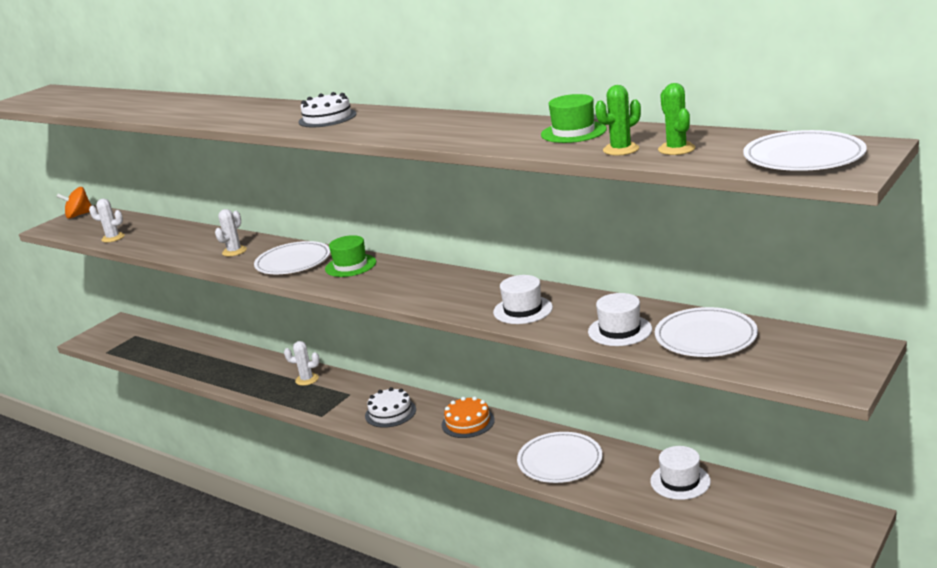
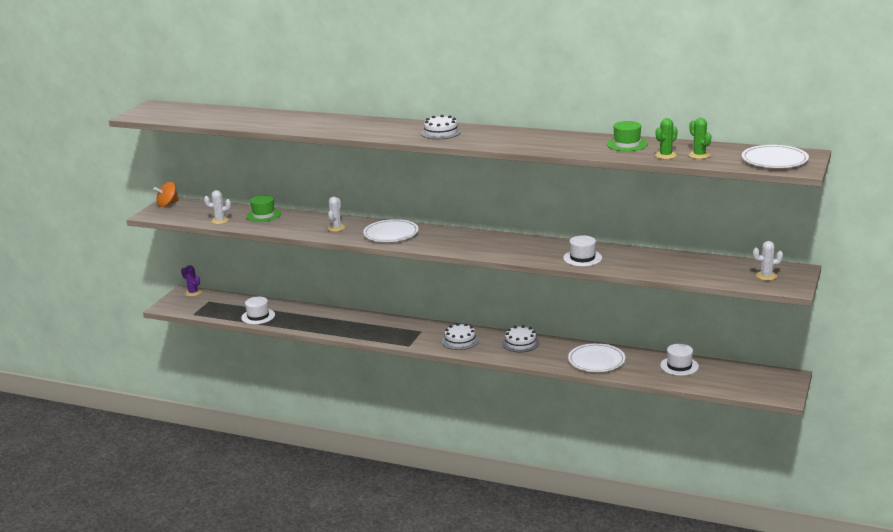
camera: 15 degrees left, 0 degrees up
(127, 323) = (193, 293): none -> purple cactus
(307, 379) = (380, 324): white cactus -> white cactus (766, 276)
(350, 265) = (438, 235): green hat -> green hat (263, 215)
(468, 422) = (520, 343): orange cake -> white cake
(620, 330) = (652, 267): white hat -> white hat (258, 316)
(705, 337) = (706, 268): white plate -> none

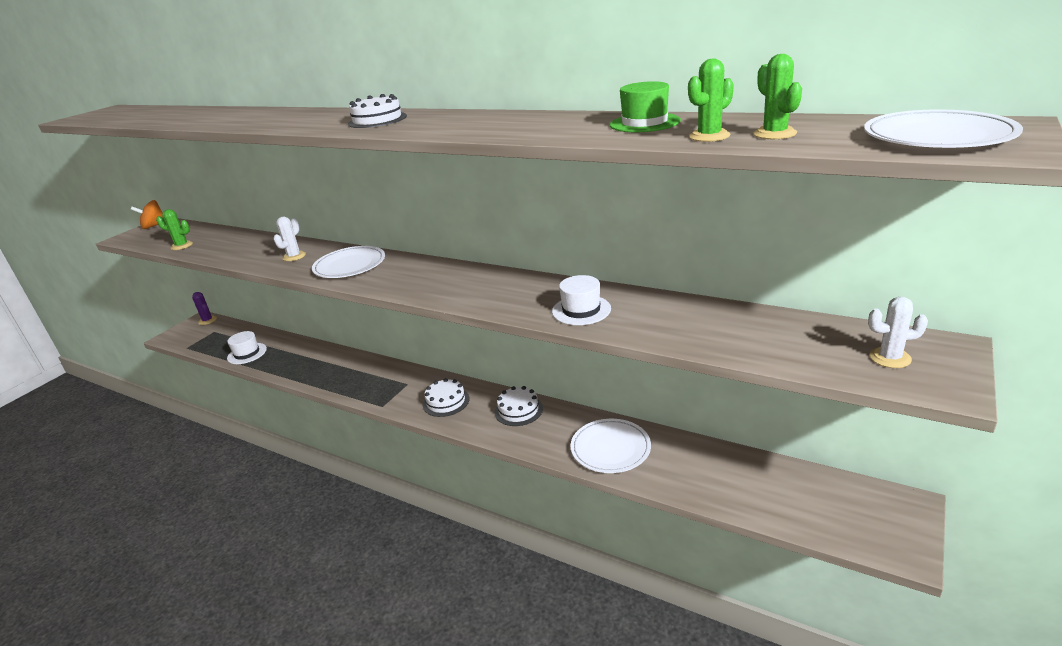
camera: 10 degrees right, 5 degrees up
(220, 221) = (182, 246): white cactus -> green cactus
(263, 215) = (233, 239): green hat -> none
(679, 366) = (729, 468): white hat -> none

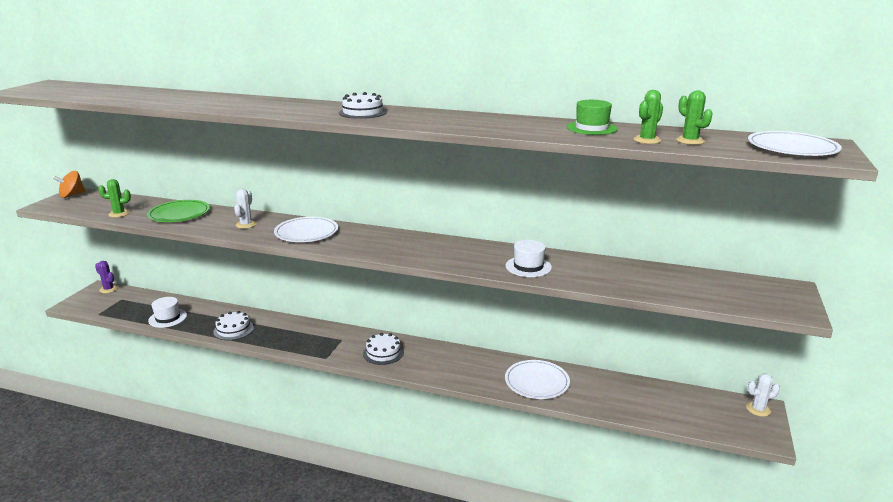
camera: 15 degrees left, 5 degrees down
(237, 245) = (179, 214): none -> green plate
(518, 410) = (450, 357): white cake -> white cake (233, 329)
(890, 358) = (757, 295): white cactus -> white cactus (758, 409)

